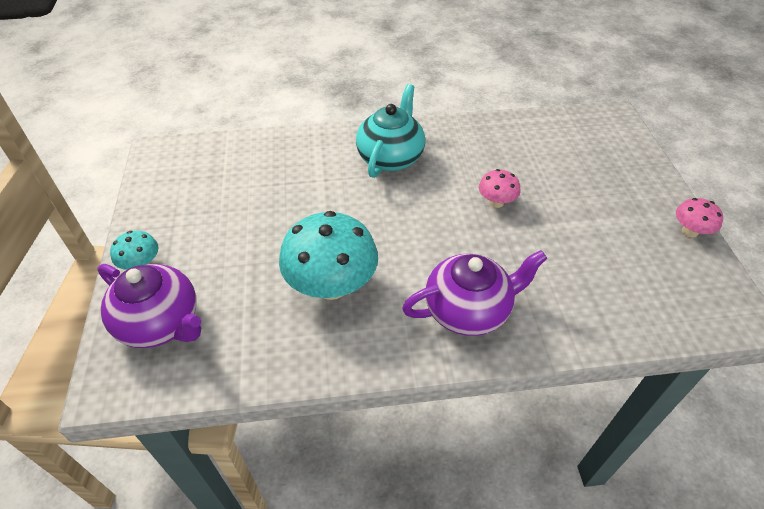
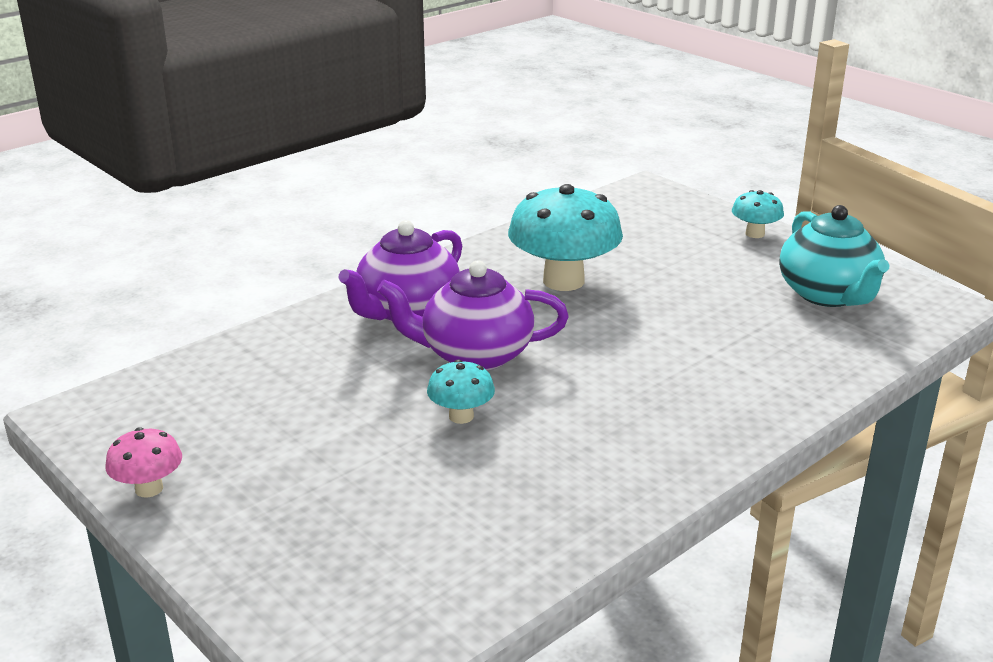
camera: 145 degrees right, 20 degrees down
(161, 323) = (669, 217): purple teapot -> purple teapot (474, 355)
(391, 157) = (668, 413): turquoise teapot -> turquoise teapot (828, 295)
(496, 202) = (461, 416): pink mushroom -> turquoise mushroom

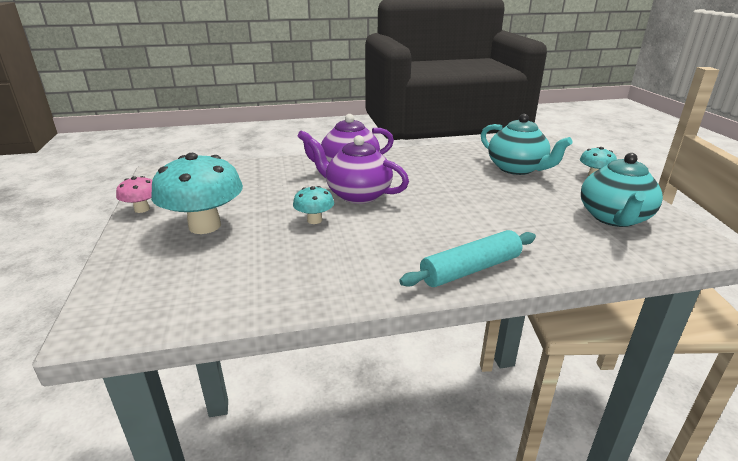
camera: 30 degrees right, 0 degrees up
(563, 281) = (447, 173): turquoise mushroom -> turquoise mushroom (205, 226)
(650, 246) = (517, 169): none -> turquoise teapot
(735, 420) = (470, 269): none -> turquoise rolling pin

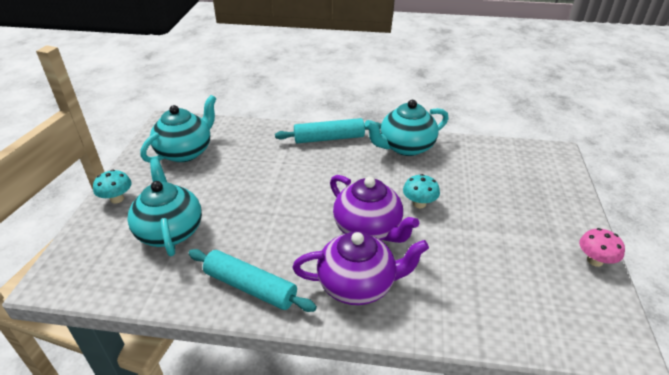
camera: 160 degrees left, 10 degrees up
(205, 226) = (518, 219): turquoise mushroom -> none
(352, 280) = (405, 147): none -> turquoise teapot
(422, 157) = (250, 287): none -> turquoise rolling pin

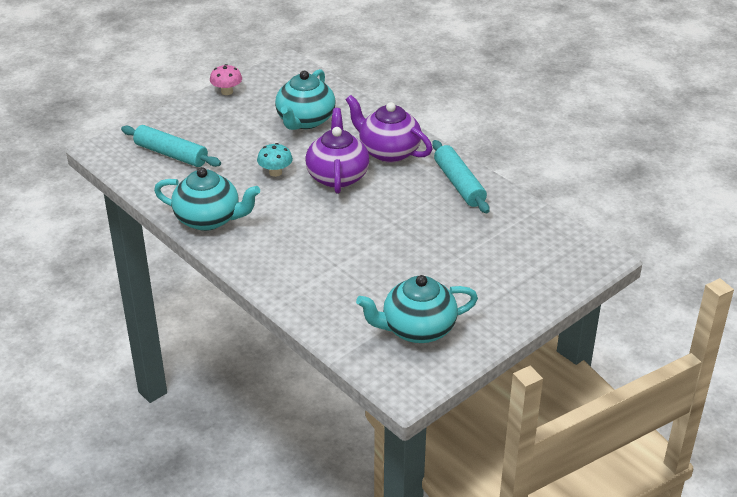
camera: 140 degrees left, 0 degrees up
(117, 199) = (518, 306): turquoise mushroom -> none
(170, 230) = (488, 251): turquoise teapot -> turquoise teapot (305, 121)
(329, 138) = (262, 266): turquoise rolling pin -> turquoise rolling pin (171, 154)

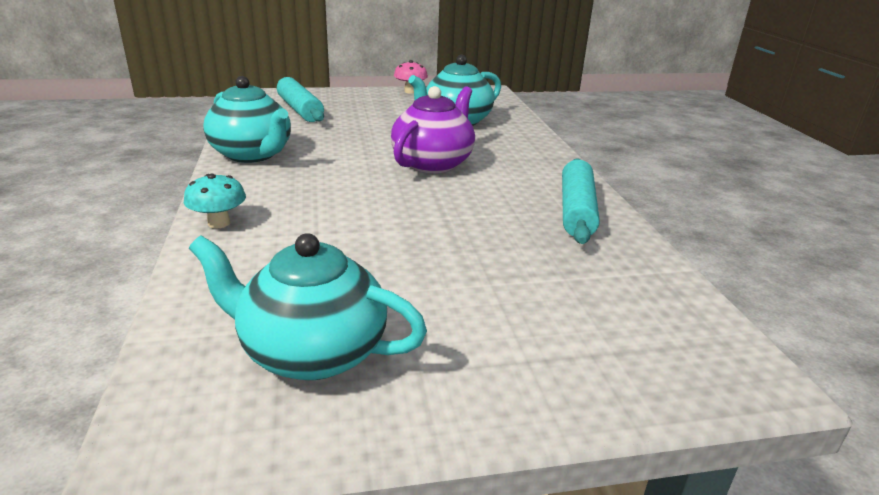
camera: 30 degrees right, 10 degrees down
(275, 172) = (373, 144): turquoise mushroom -> turquoise mushroom (219, 223)
(388, 151) = (516, 162): purple teapot -> none

